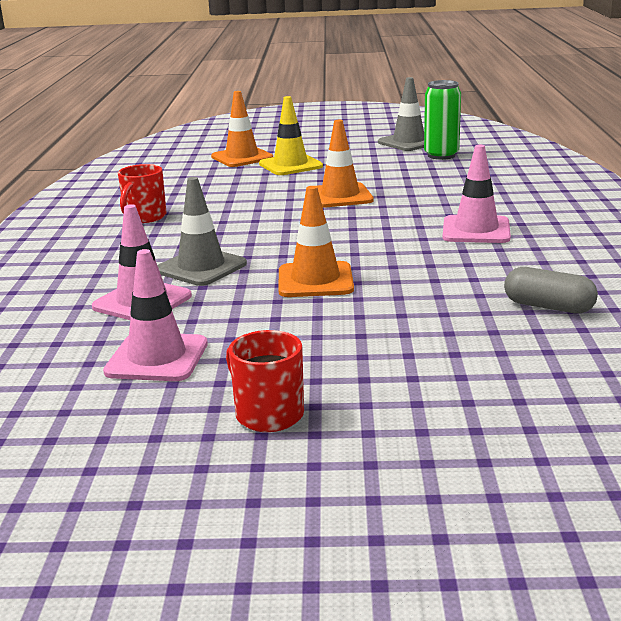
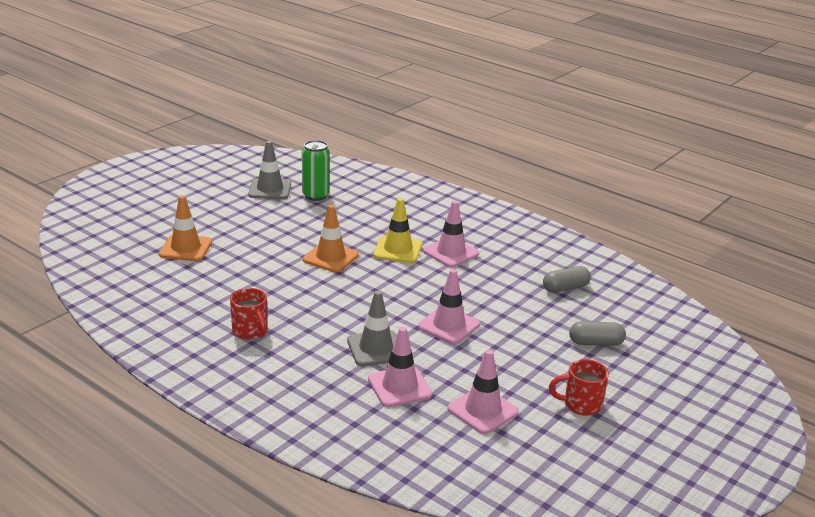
camera: 55 degrees left, 5 degrees up
(290, 165) = (239, 242): yellow traffic cone -> yellow traffic cone (398, 250)
(315, 280) = (449, 325): orange traffic cone -> pink traffic cone
(451, 371) = (595, 343): none -> grey capsule

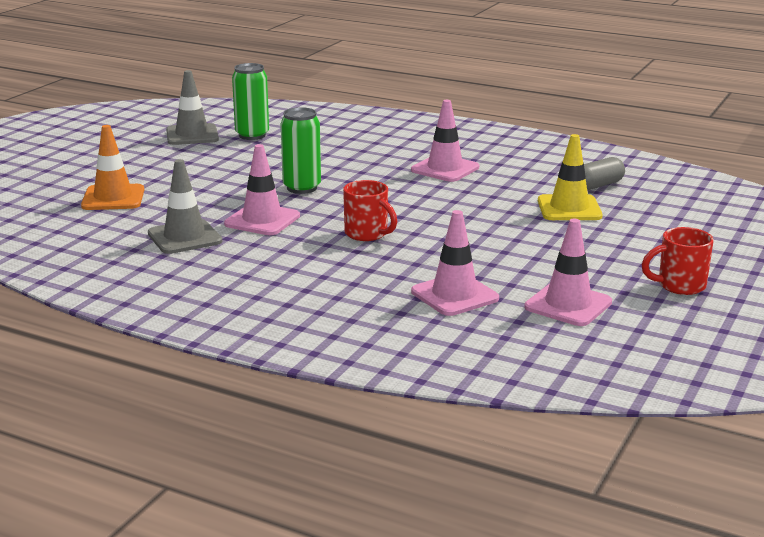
camera: 10 degrees left, 5 degrees down
(250, 331) = (238, 266): red mug -> red mug (367, 234)
(330, 257) = (302, 188): orange traffic cone -> green can
(376, 349) = (405, 264): grey traffic cone -> grey traffic cone (184, 237)
(398, 250) = (380, 173): yellow traffic cone -> yellow traffic cone (569, 208)
(449, 325) = (481, 233): pink traffic cone -> pink traffic cone (262, 220)
(595, 343) = (662, 229): grey capsule -> none

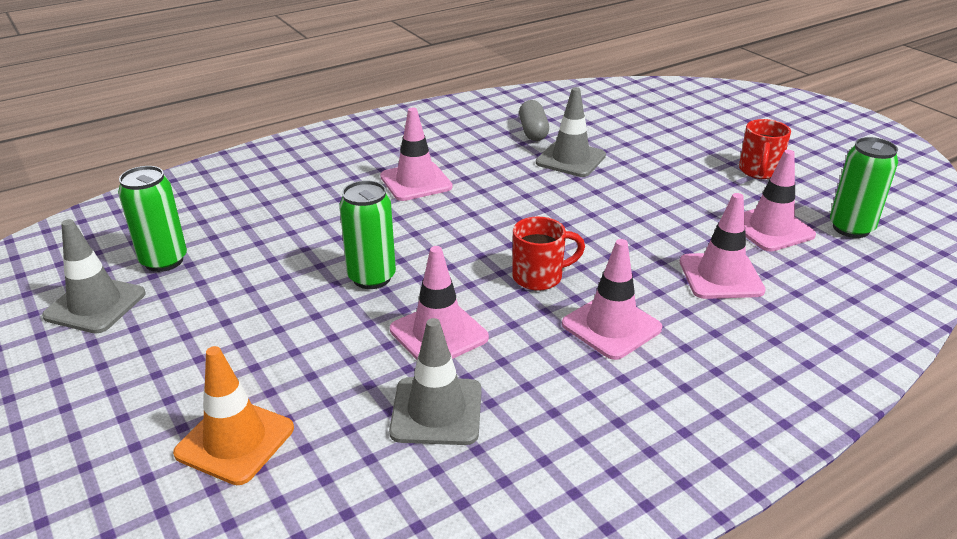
camera: 60 degrees left, 10 degrees up
(333, 268) = (611, 326): none -> pink traffic cone
(569, 208) = (570, 159): yellow traffic cone -> grey traffic cone
(625, 341) = (851, 228): none -> green can

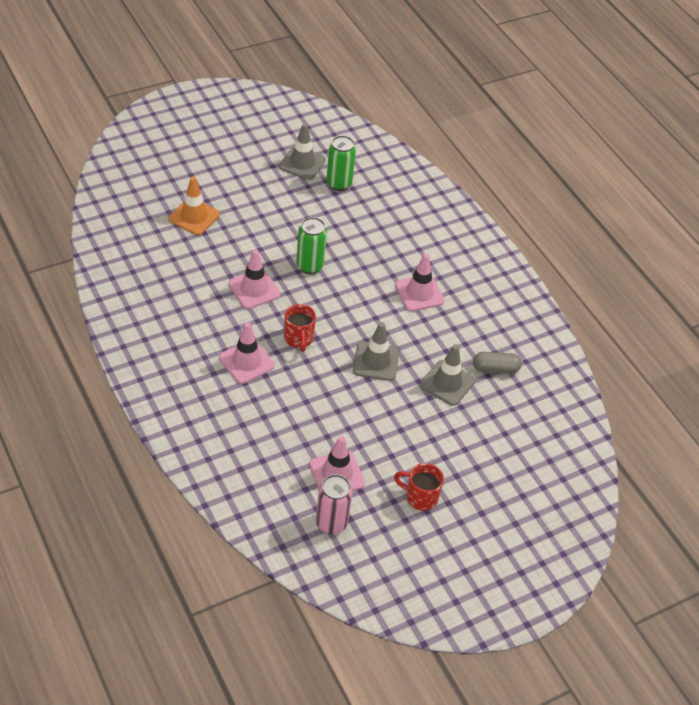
camera: 90 degrees right, 15 degrees up
(436, 411) = (197, 283): grey traffic cone -> grey traffic cone (376, 361)
(721, 276) = (285, 427): pink traffic cone -> none
(851, 228) = (331, 523): green can -> pink can

